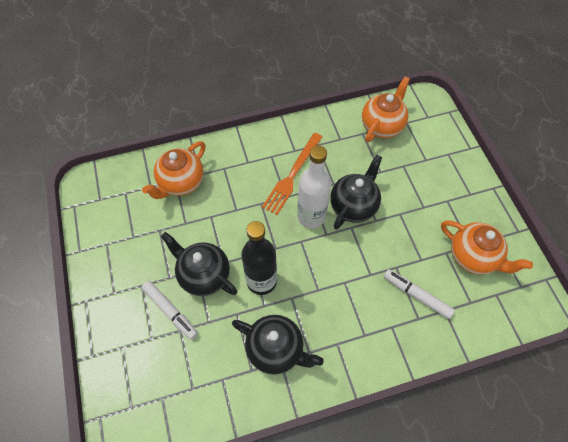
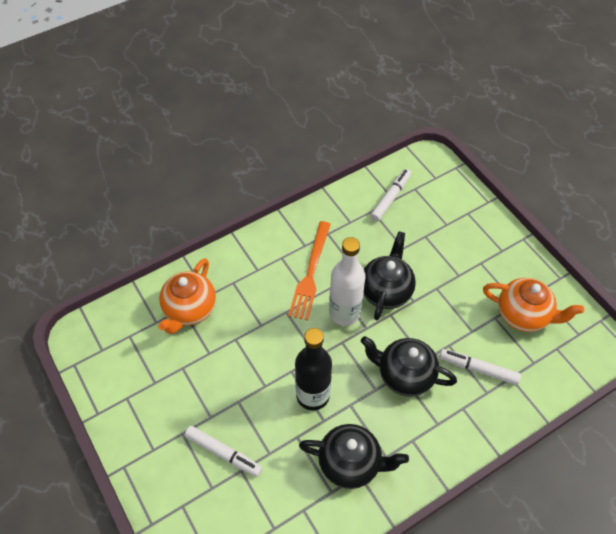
camera: 15 degrees left, 5 degrees down
(204, 275) = (248, 405): black teapot -> black teapot (404, 375)
(382, 126) = (390, 198): orange teapot -> white marker

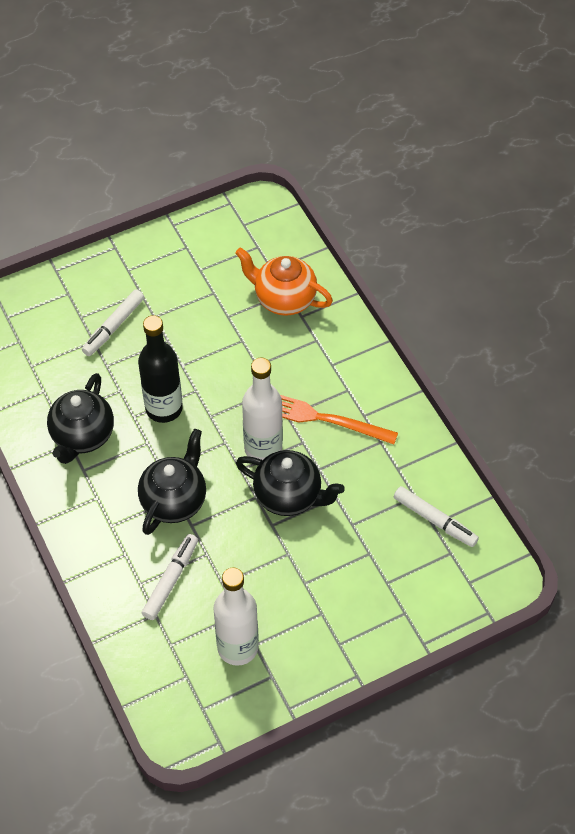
camera: 95 degrees right, 0 degrees up
(523, 315) = (237, 647): orange teapot -> white bottle

